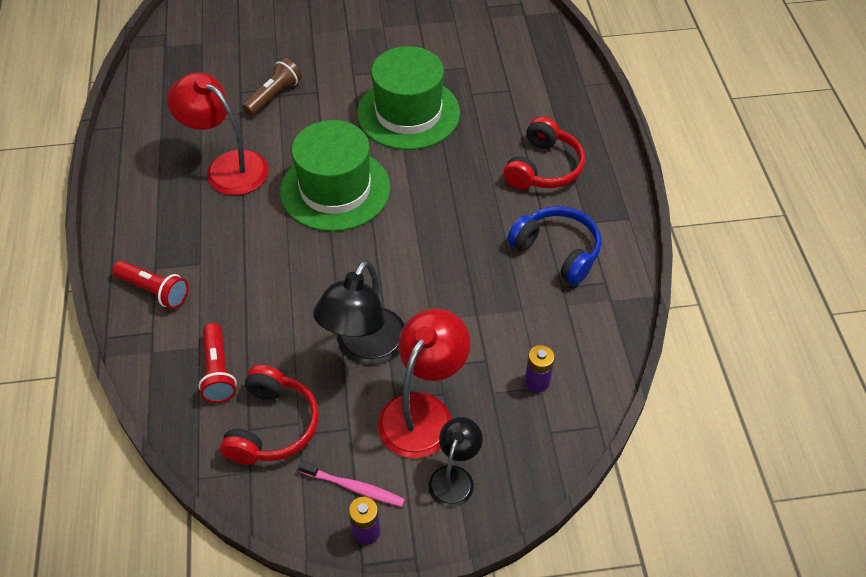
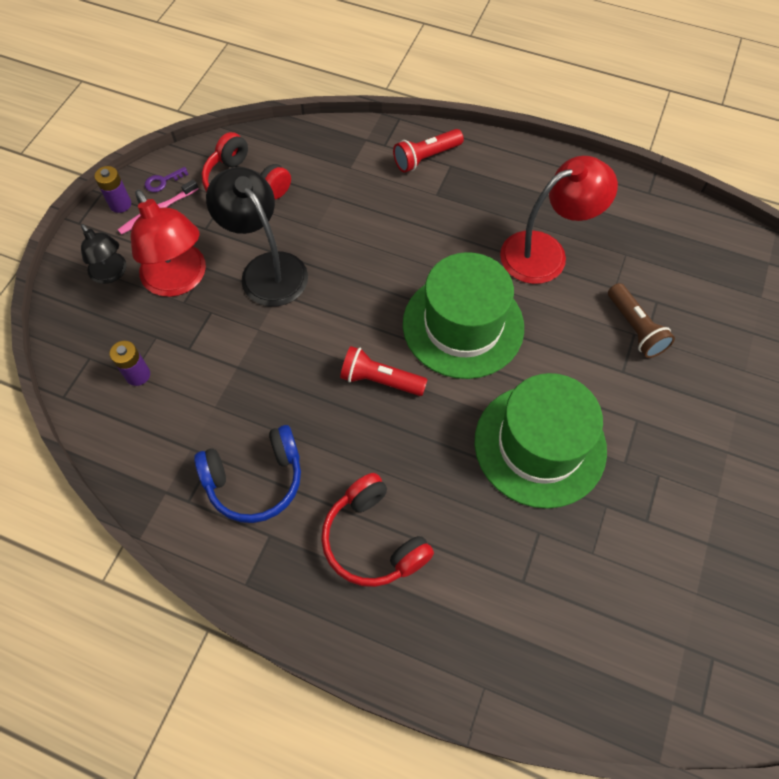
camera: 120 degrees right, 10 degrees up
(218, 371) = (317, 171): red flashlight -> red flashlight (380, 380)
(311, 510) = (162, 181): none -> purple key

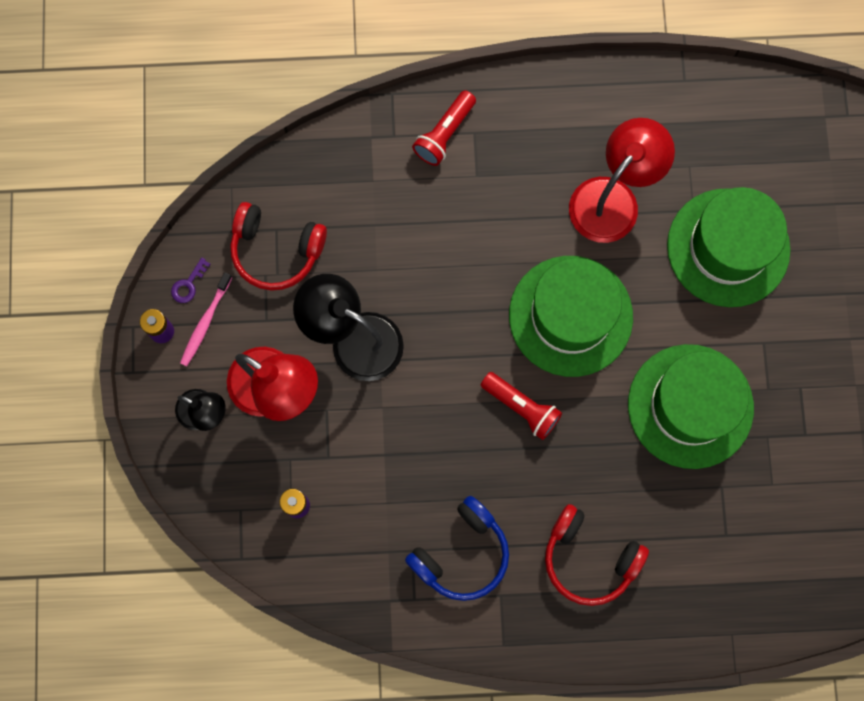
camera: 25 degrees left, 15 degrees up
(380, 380) = (522, 407): red flashlight -> red flashlight turned 135 degrees counterclockwise
(635, 328) = (728, 247): brown flashlight -> green hat

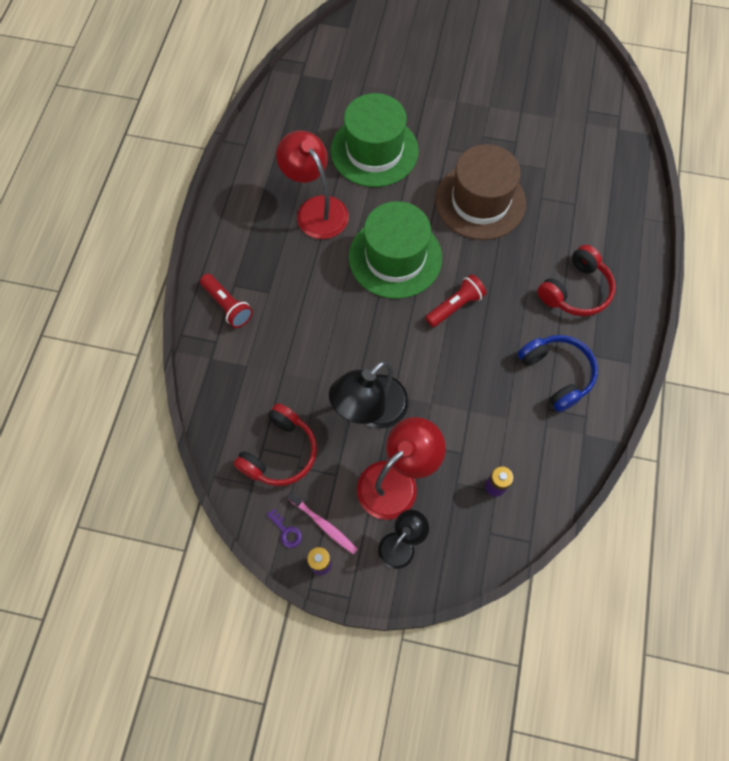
camera: 75 degrees left, 10 degrees down
(690, 406) = (480, 201): green hat -> brown hat

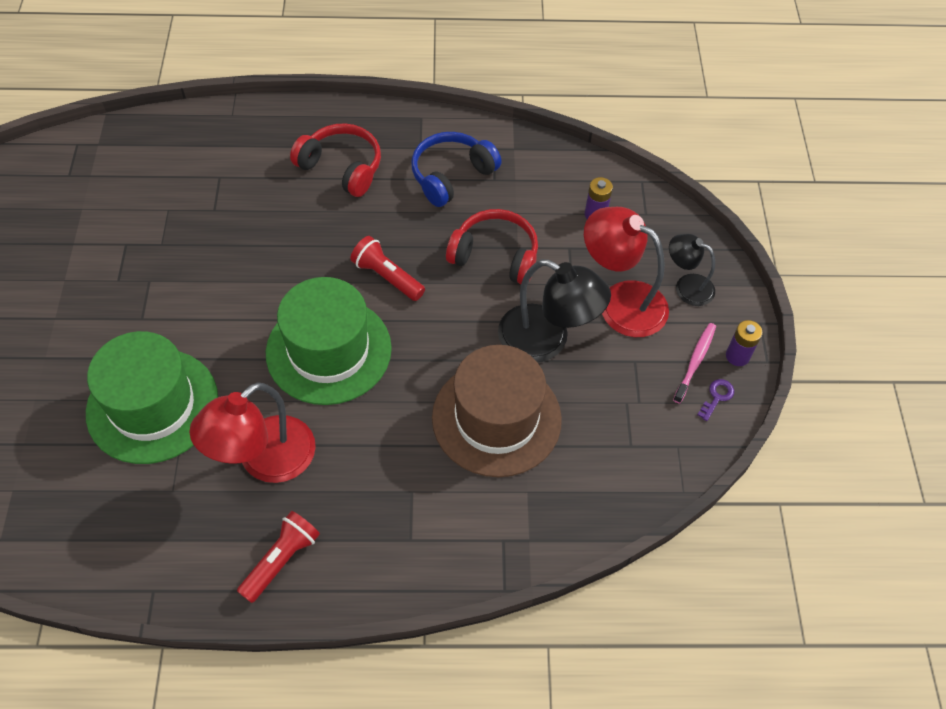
camera: 105 degrees left, 10 degrees down
(227, 305) = (444, 539): red flashlight -> red flashlight (281, 560)
(280, 453) = (629, 424): red headphones -> red headphones (495, 255)
(480, 201) = (227, 270): brown hat -> brown hat (496, 418)

